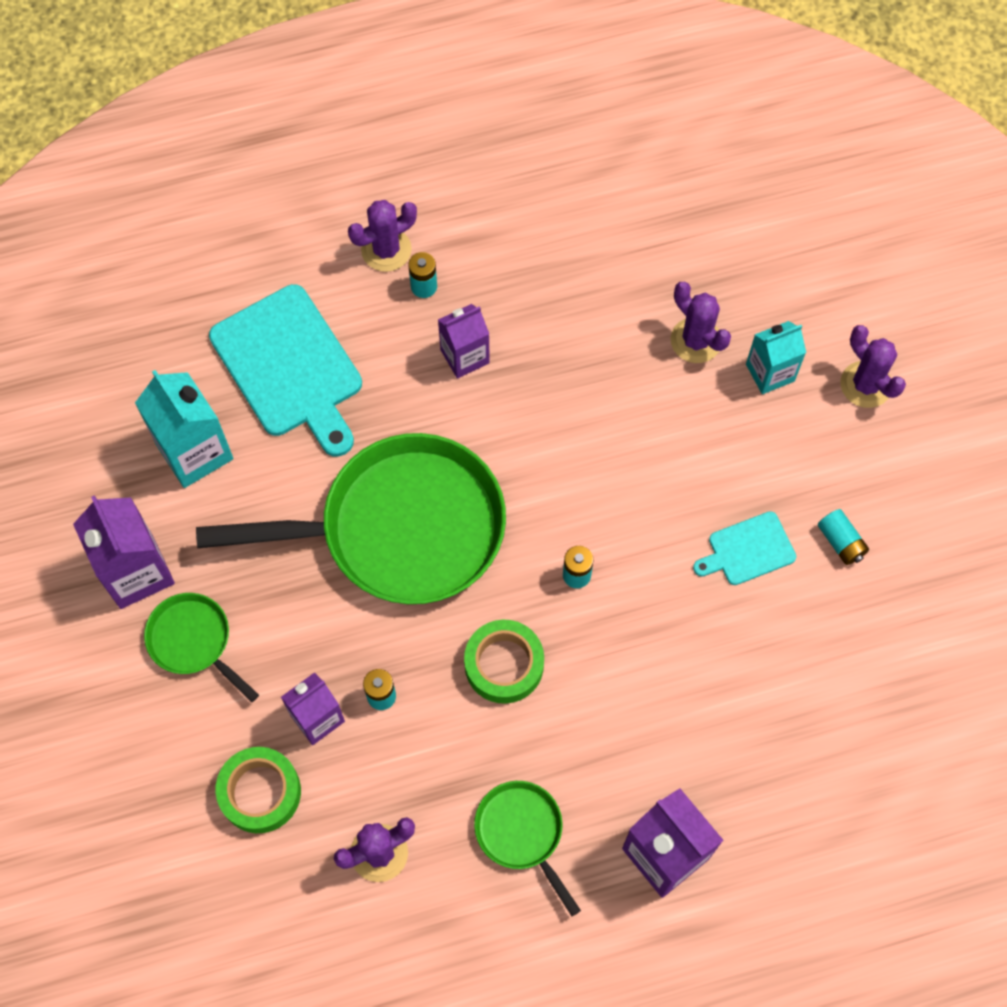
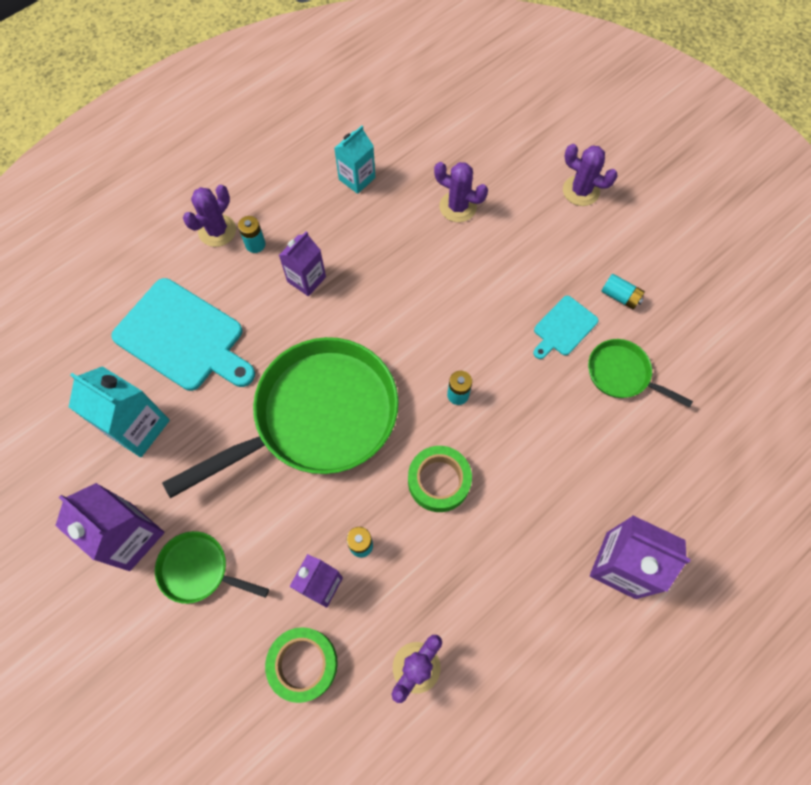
camera: 25 degrees left, 0 degrees up
(522, 833) = (513, 599): green pan -> green pan (622, 374)
(770, 372) = (516, 208): turquoise carton -> turquoise carton (357, 178)

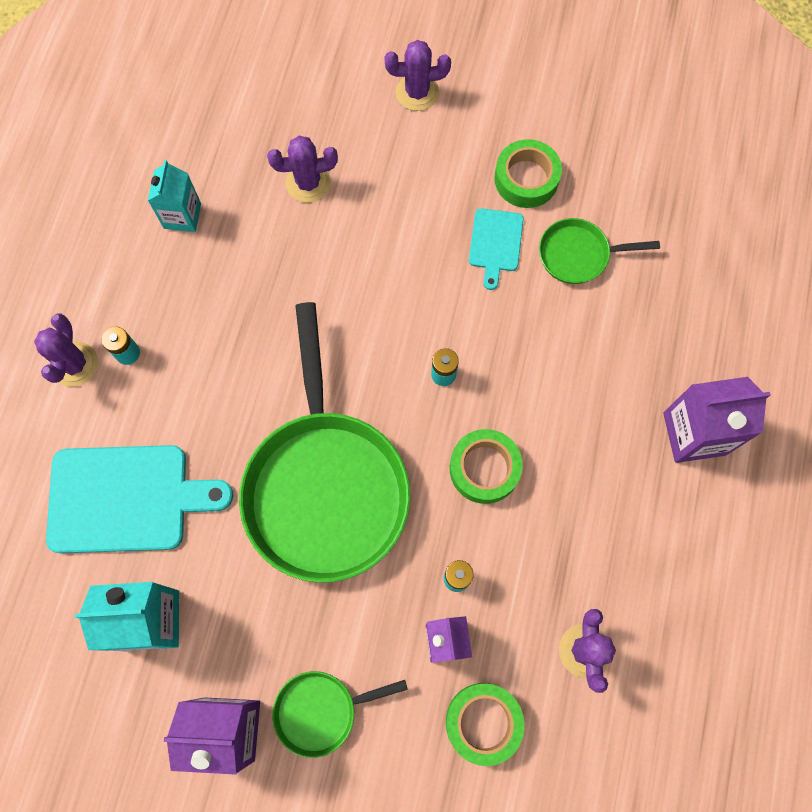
camera: 35 degrees left, 5 degrees up
(306, 279) = (209, 355): purple carton -> none
(317, 417) = (325, 486): green pan -> green pan turned 150 degrees clockwise
(620, 296) = (526, 179): turquoise battery -> green tape

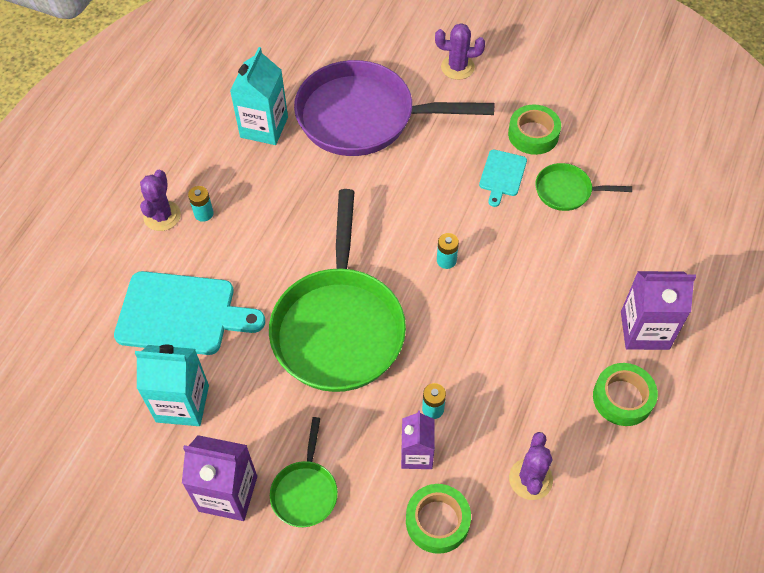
camera: 10 degrees right, 15 degrees down
(182, 216) = (264, 127): turquoise carton -> turquoise carton, size x1.52
(308, 183) = (363, 117): purple cactus -> purple pan
(321, 711) = (305, 491): green pan -> green pan turned 75 degrees counterclockwise
(484, 468) = (468, 332): green tape -> green tape (622, 398)

